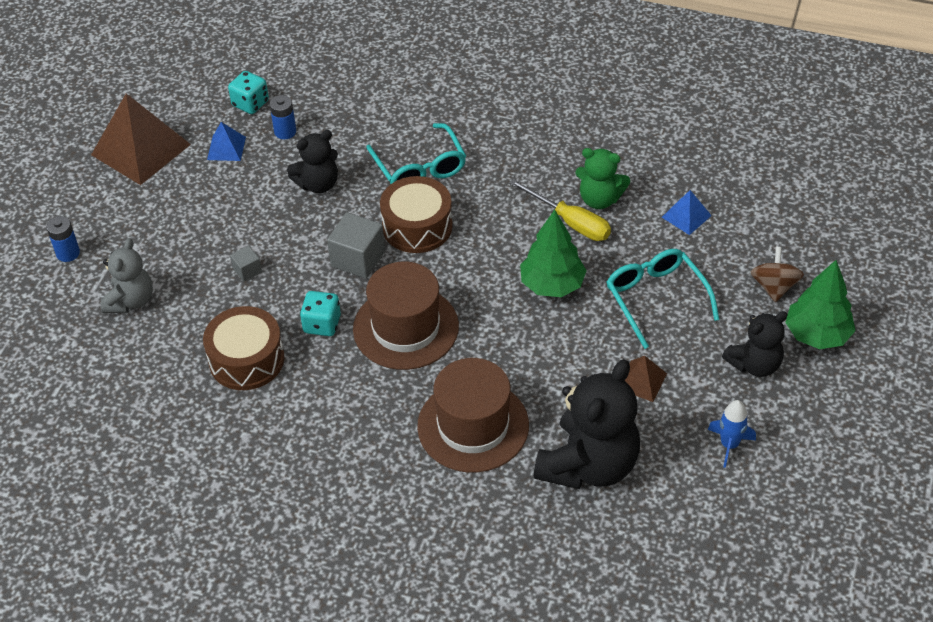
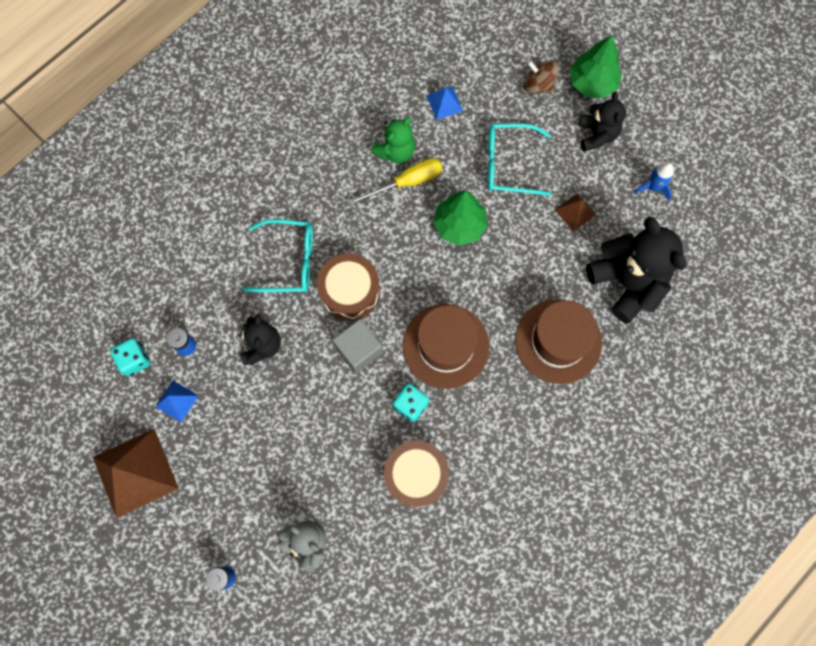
camera: 65 degrees left, 25 degrees up
(247, 270) = (325, 438): grey cube -> none

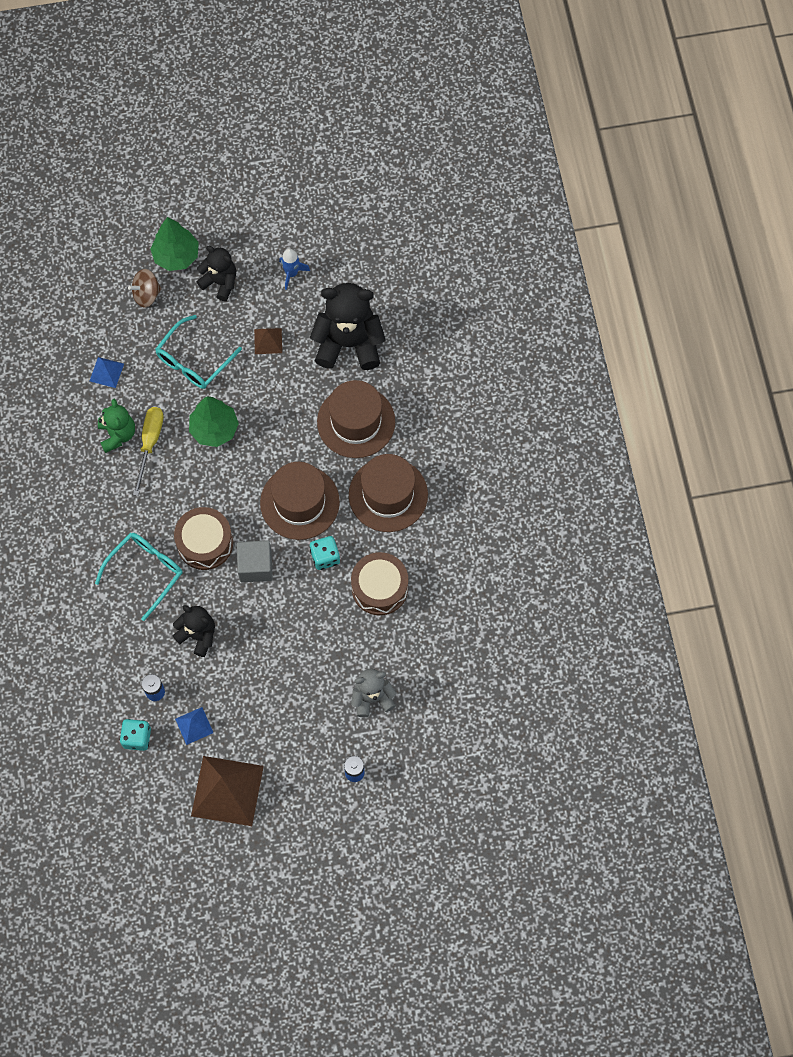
camera: 55 degrees left, 5 degrees down
(510, 419) = (388, 495): none -> brown hat

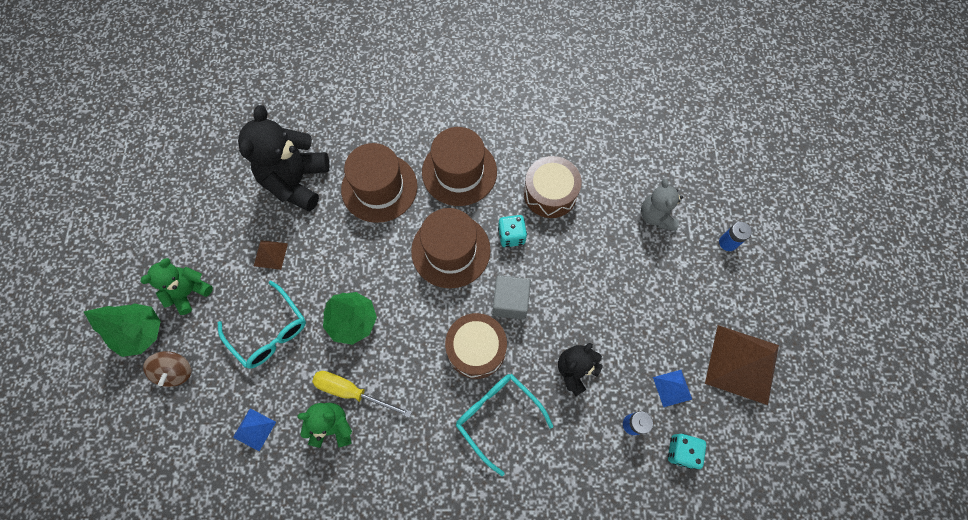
camera: 80 degrees left, 0 degrees up
(220, 282) = (189, 292): black teddy bear -> green teddy bear
(291, 273) = (204, 221): blue rocket -> none

